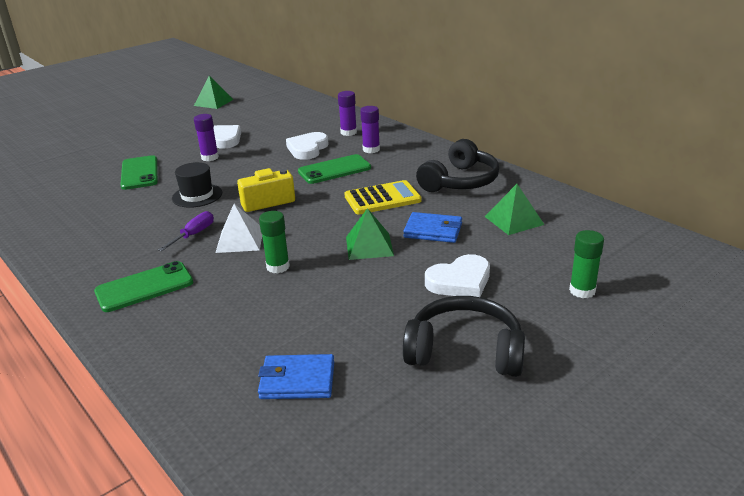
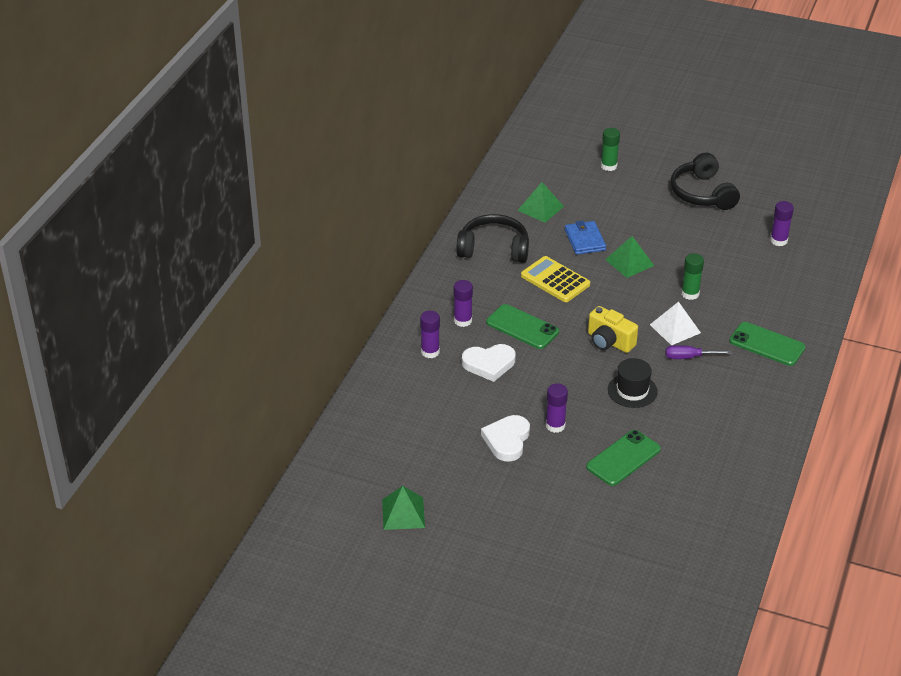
camera: 120 degrees left, 10 degrees up
(297, 380) = (779, 240): blue wallet -> purple glue stick
(460, 281) = (638, 212): white heart -> none

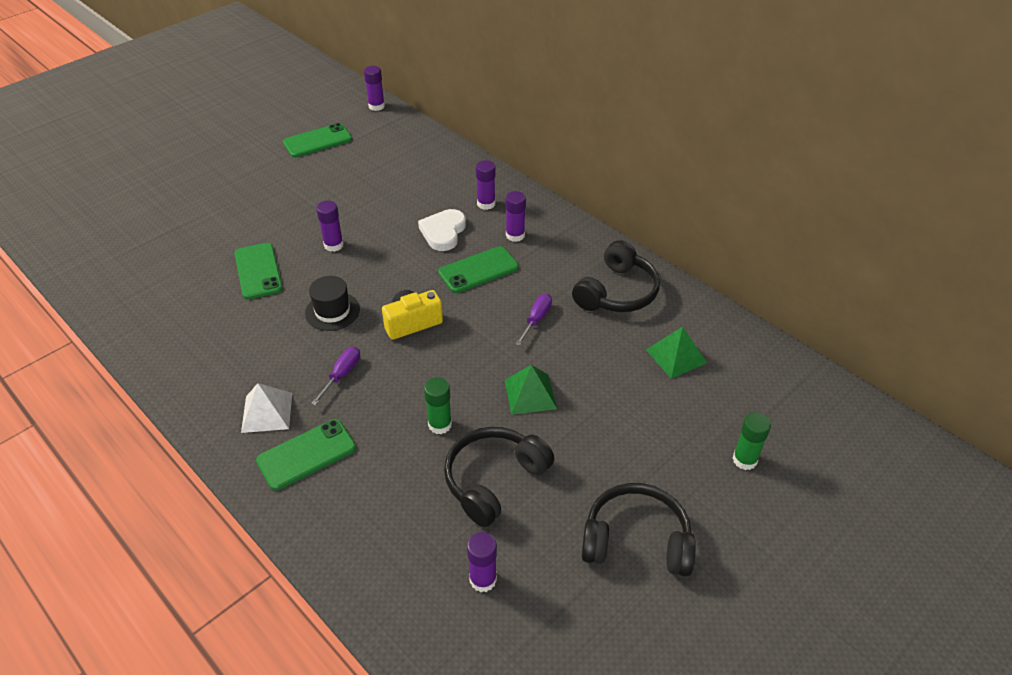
camera: 115 degrees right, 5 degrees up
(306, 495) = (376, 106): none -> purple glue stick
(403, 513) = (317, 141): green pyramid -> green phone
(507, 440) = (342, 212): white heart -> none
(555, 280) = (536, 320): yellow calculator -> purple screwdriver
(584, 240) = (594, 371): blue wallet -> none
(675, 328) = (393, 384): white pyramid -> white pyramid (267, 412)
(711, 257) = (494, 480): none -> black headphones

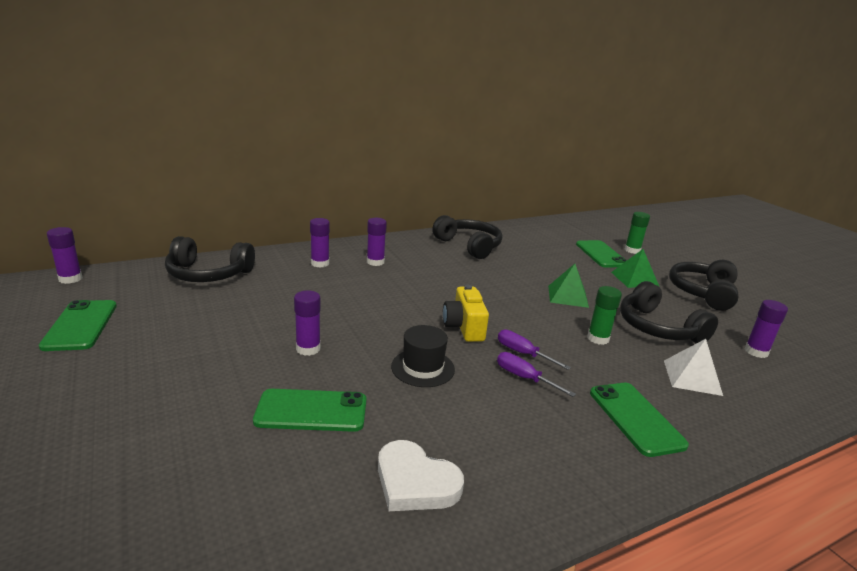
camera: 75 degrees left, 20 degrees down
(267, 412) = (572, 438): white pyramid -> white pyramid (692, 377)
(423, 156) = (208, 274): none -> black headphones
(443, 232) = (343, 288): white heart -> white heart (415, 482)
(478, 270) = (409, 285): green phone -> green phone (601, 254)
(536, 320) = (485, 276): purple screwdriver -> purple screwdriver (523, 354)
(676, 356) = (540, 245): green pyramid -> green pyramid (634, 279)

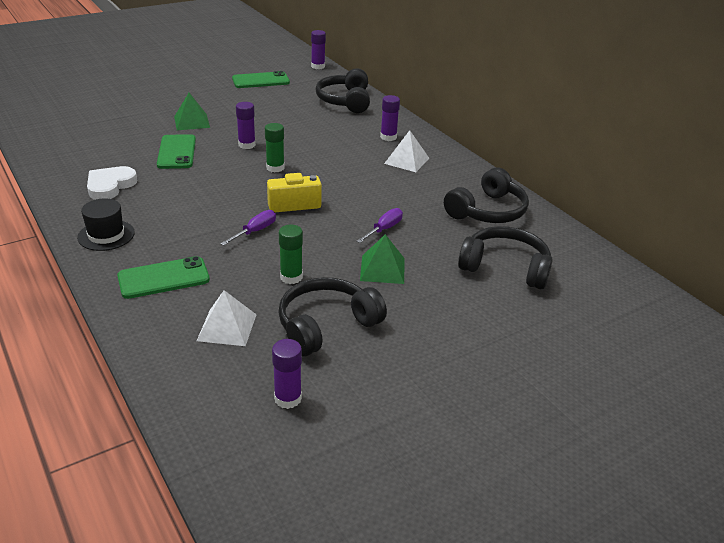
camera: 85 degrees right, 10 degrees up
(375, 262) = (407, 160): purple glue stick -> white pyramid
(423, 368) = (227, 186): black hat -> black hat (106, 235)
(524, 378) = (218, 229): purple screwdriver -> purple screwdriver (384, 229)
(601, 254) = (535, 315): green phone -> none
(632, 250) = (577, 352): green glue stick -> green glue stick (275, 168)
(634, 279) = (461, 333): green pyramid -> green pyramid (191, 122)
(702, 293) = (449, 395): black headphones -> black headphones (505, 267)

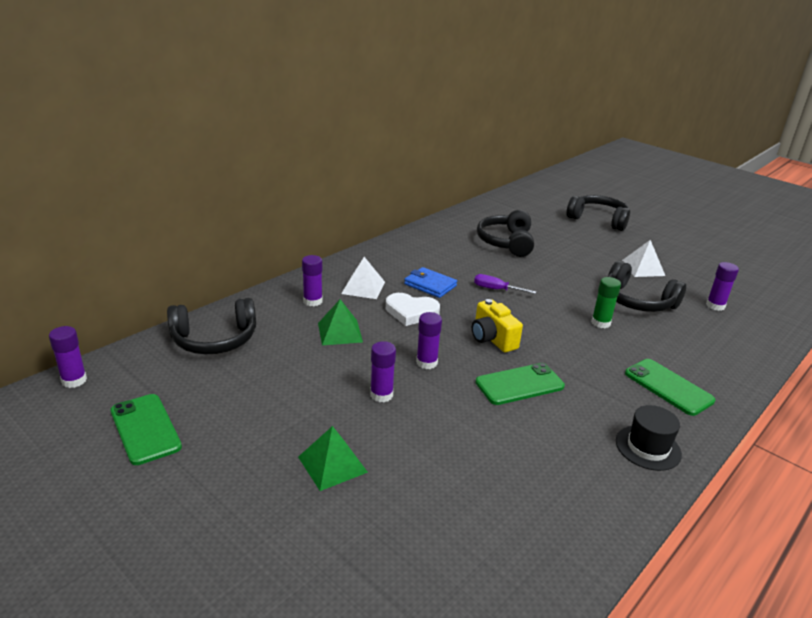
camera: 105 degrees left, 5 degrees down
(110, 186) = (556, 484): white heart -> white heart (411, 312)
(176, 152) = (434, 451): green phone -> green phone (519, 384)
(227, 327) = (685, 341): white pyramid -> white pyramid (642, 268)
(255, 231) = (555, 352): purple screwdriver -> none
(275, 168) = (426, 362): green glue stick -> purple glue stick
(382, 269) = (552, 286): green pyramid -> green pyramid (340, 332)
(403, 193) = (430, 285): none -> blue wallet
(487, 211) = (433, 249): black headphones -> black headphones (598, 220)

